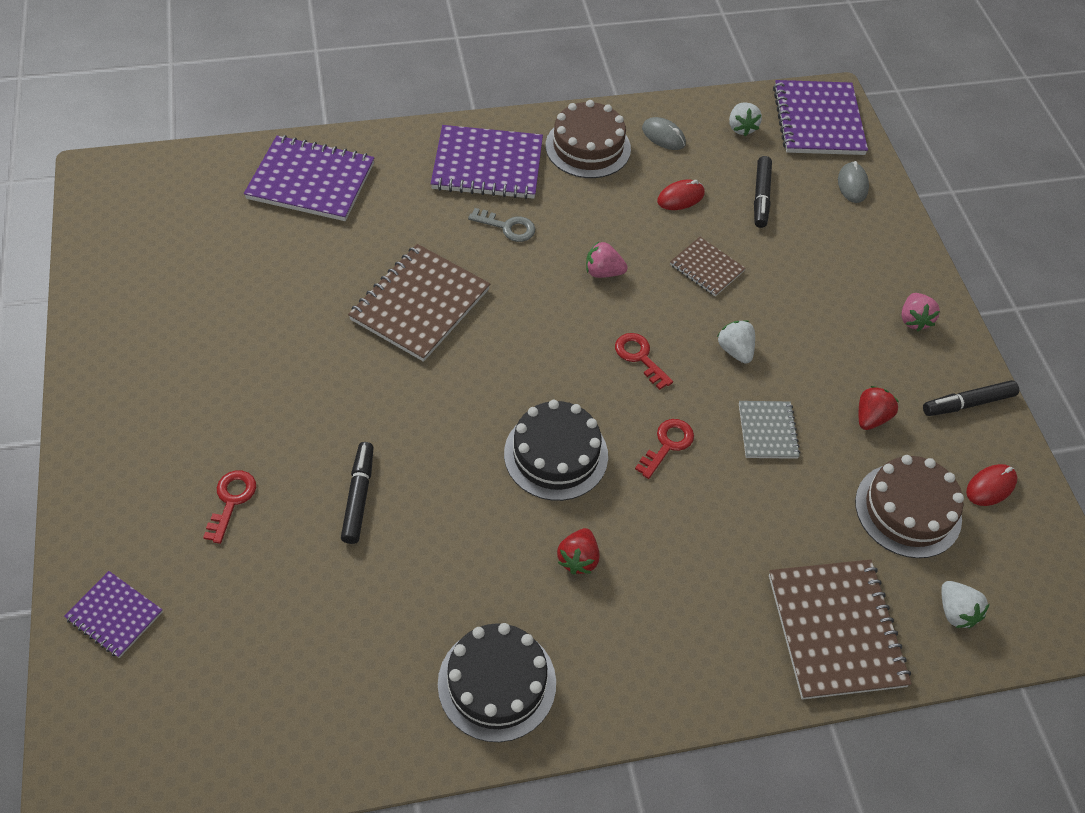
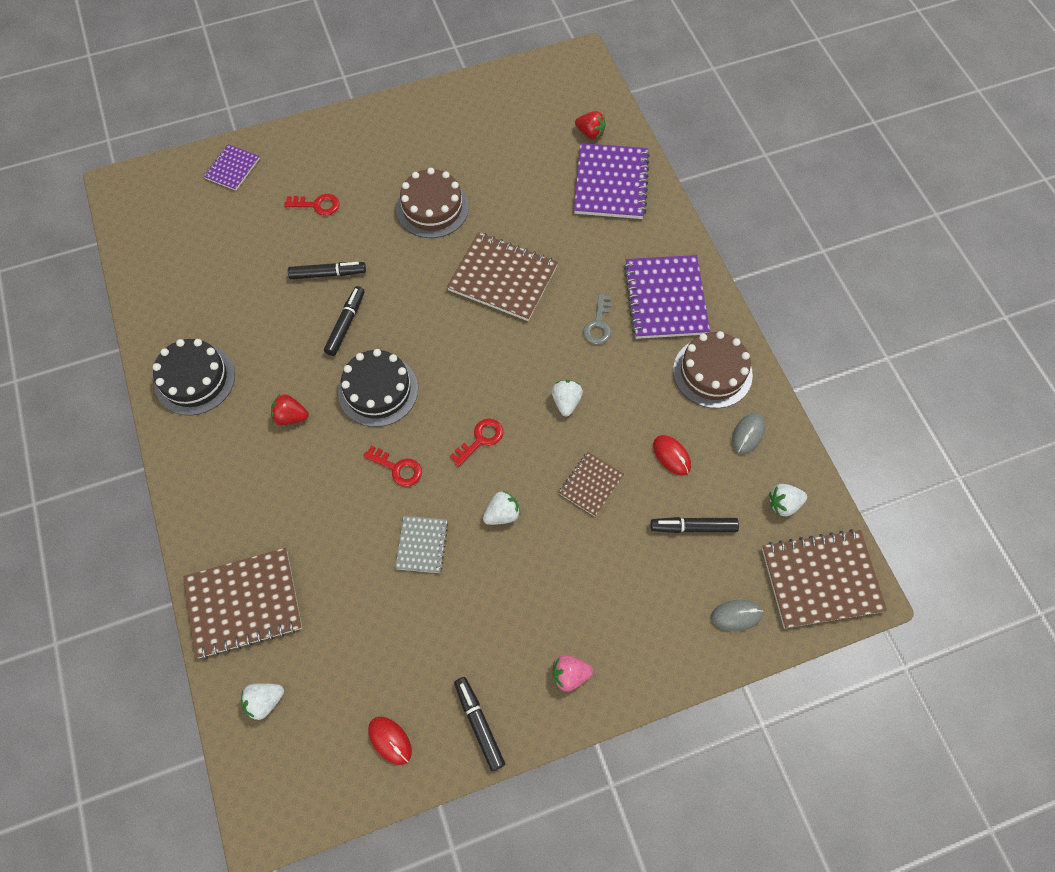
camera: 85 degrees right, 10 degrees up
(447, 482) = (345, 324): none -> black marker
(603, 272) = (566, 402): pink strawberry -> white strawberry
(767, 431) = (422, 545): grey notebook -> grey notebook turned 75 degrees counterclockwise
(818, 120) = (821, 579): purple notebook -> brown notebook
(871, 417) = (449, 632): red strawberry -> red strawberry (590, 133)
(908, 510) = (357, 664): brown cake -> brown cake (432, 208)

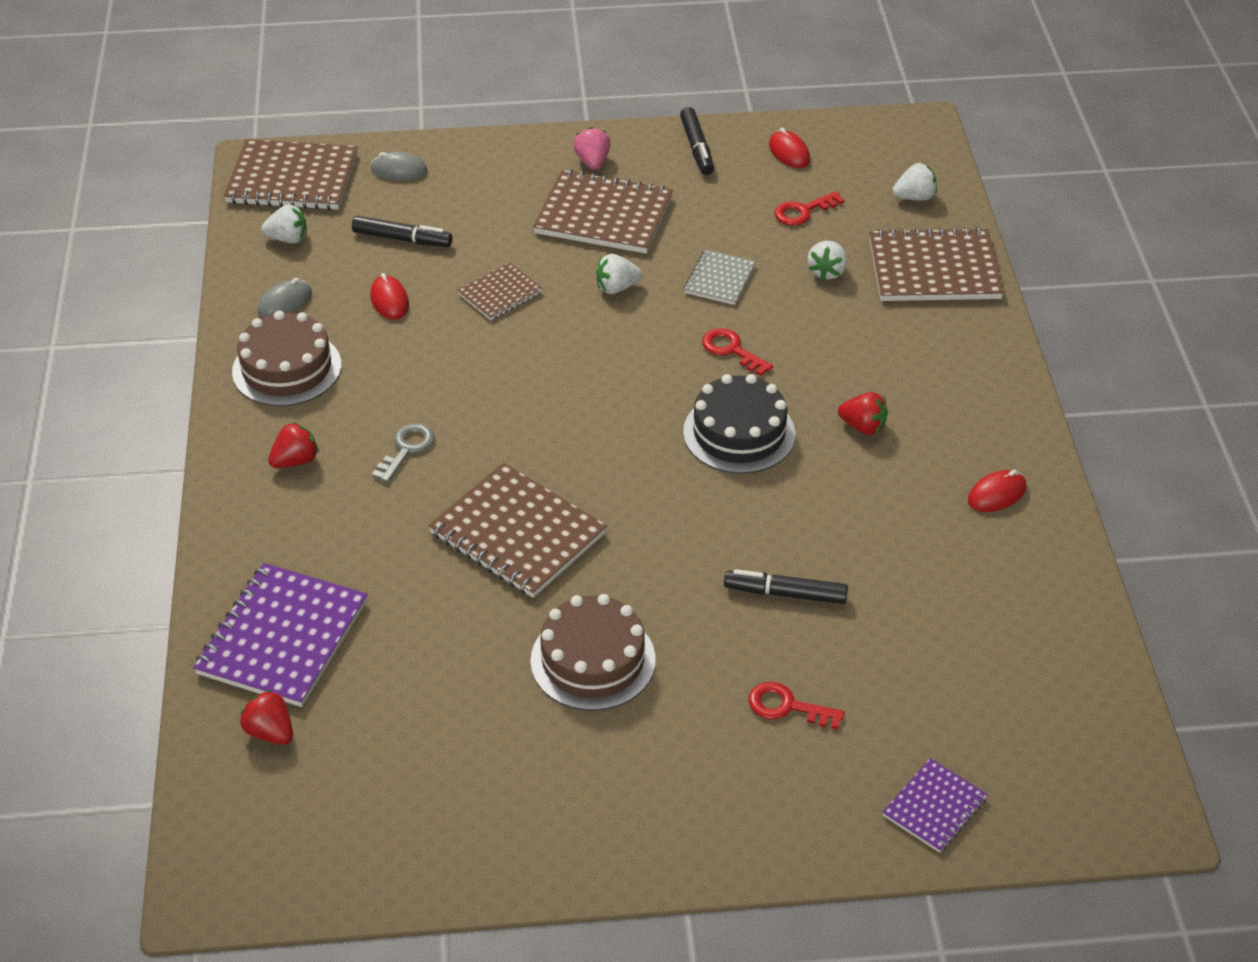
camera: 165 degrees left, 20 degrees down
(195, 379) = (997, 494): black cake -> red mouse
(345, 324) = (769, 520): black marker -> none
(481, 439) = (617, 358): red key -> red key (802, 211)
(538, 601) = (603, 215): none -> brown notebook
(566, 402) = (492, 374): white strawberry -> white strawberry (827, 272)
(570, 675) = (592, 162): pink strawberry -> pink strawberry turned 105 degrees counterclockwise
(665, 298) = (295, 461): purple notebook -> red strawberry

